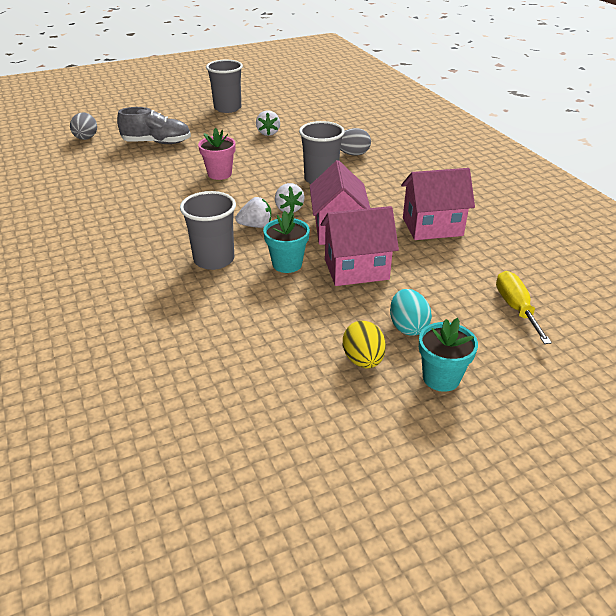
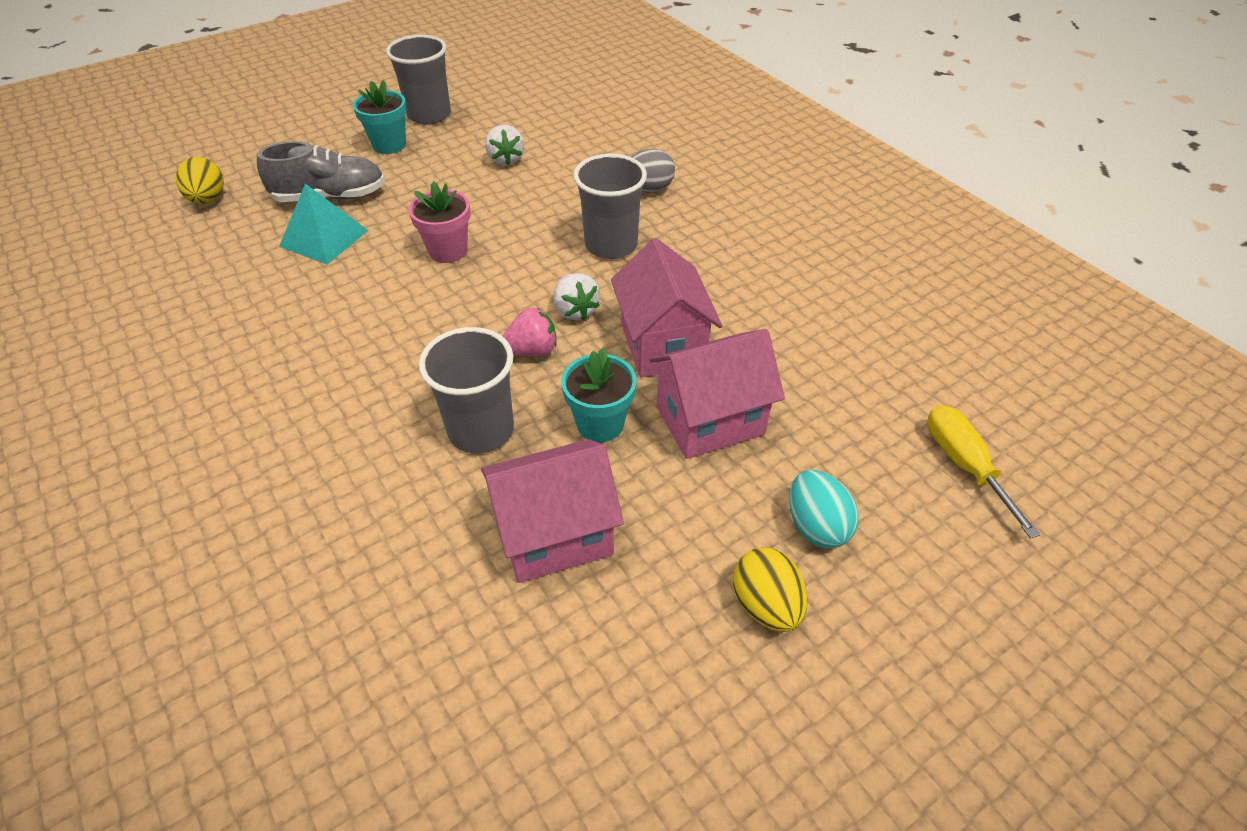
camera: 10 degrees left, 10 degrees up
(86, 138) = (208, 199): grey egg -> yellow egg
(147, 162) = (324, 238): none -> turquoise pyramid
(256, 226) = (531, 351): white strawberry -> pink strawberry
(432, 227) = (802, 320): pink house -> pink house (555, 534)
(441, 378) = (891, 622): turquoise flower pot -> turquoise flower pot (389, 145)

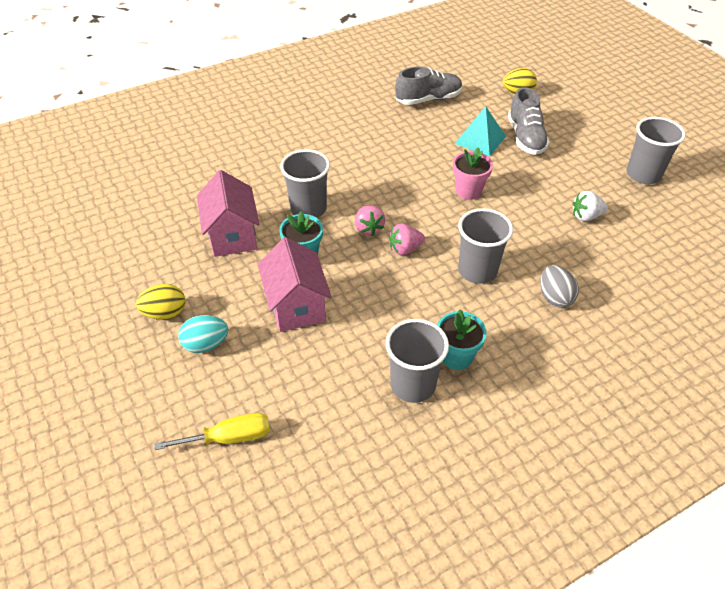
camera: 95 degrees right, 0 degrees up
(187, 294) = (428, 99): none -> grey shoe
(389, 145) = (594, 158): turquoise flower pot -> turquoise flower pot (456, 357)
(575, 310) = (405, 249): white strawberry -> pink strawberry
(663, 344) = (367, 290): pink house -> none
(812, 296) = (413, 385): none -> grey cup

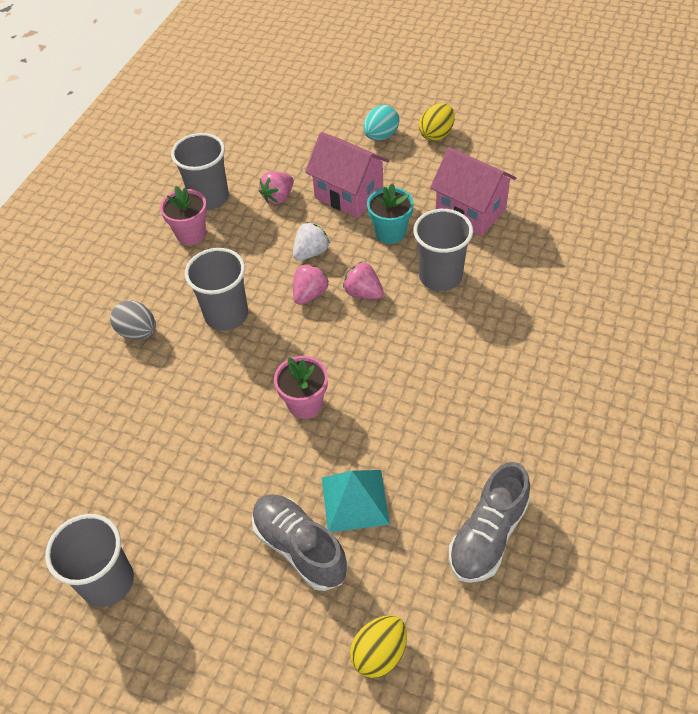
camera: 145 degrees right, 5 degrees up
(229, 438) = (300, 106): yellow screwdriver -> none
(353, 343) = (278, 197): none -> pink strawberry
(456, 357) = (191, 234): turquoise flower pot -> pink flower pot
(586, 216) = (152, 454): white strawberry -> white strawberry (311, 252)

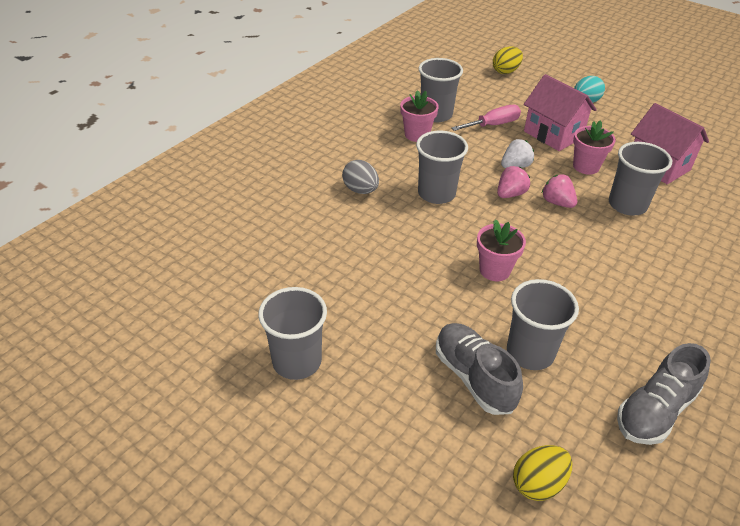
camera: 10 degrees right, 10 degrees down
(278, 197) = (493, 125): pink strawberry -> pink screwdriver
(355, 500) = (530, 353): turquoise pyramid -> grey cup
(390, 233) = (586, 166): turquoise flower pot -> pink flower pot
(436, 134) = (633, 109): yellow egg -> yellow egg (505, 71)

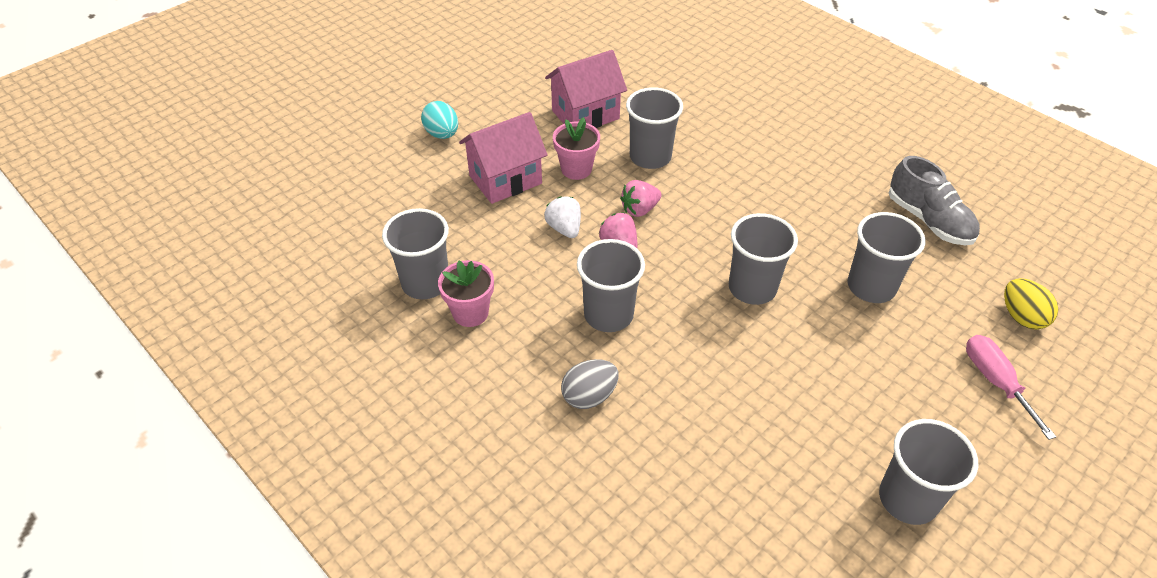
camera: 80 degrees left, 5 degrees up
(474, 377) = (909, 337): grey shoe -> none
(493, 125) = (469, 229): pink screwdriver -> pink screwdriver (995, 381)
(494, 270) = (752, 288): pink flower pot -> grey cup
(505, 71) = (338, 188): yellow egg -> none

